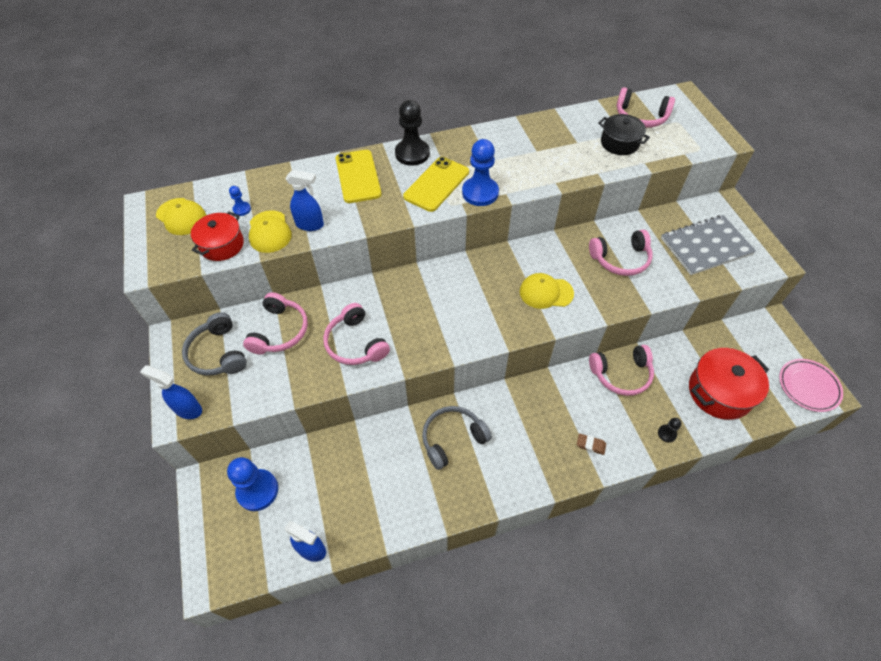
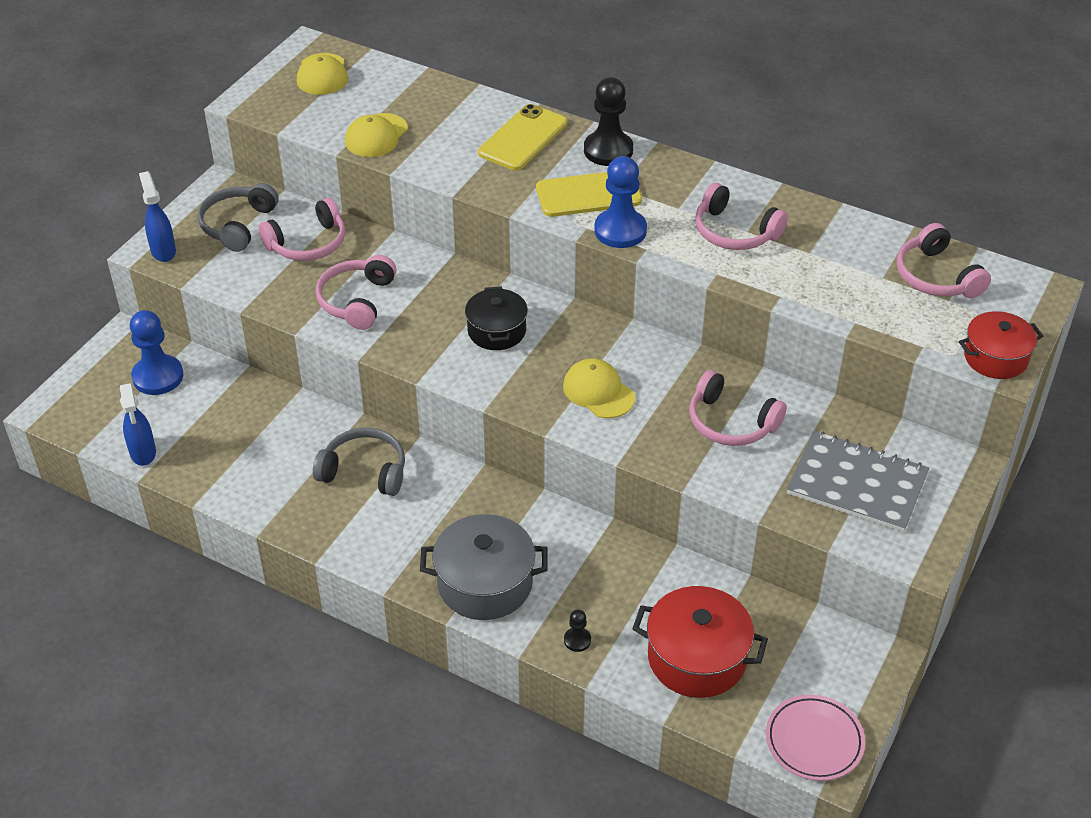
camera: 45 degrees right, 10 degrees down
(222, 245) = (323, 121): red pot -> red pot (995, 357)
(242, 209) = (379, 101): blue pawn -> none
(310, 225) = (418, 153): blue spray bottle -> none
(590, 445) = (485, 583): brown eraser -> grey pot
(619, 143) = (859, 285): black pot -> black pot (496, 331)
(621, 374) = (612, 555): pink headphones -> pink headphones (734, 232)

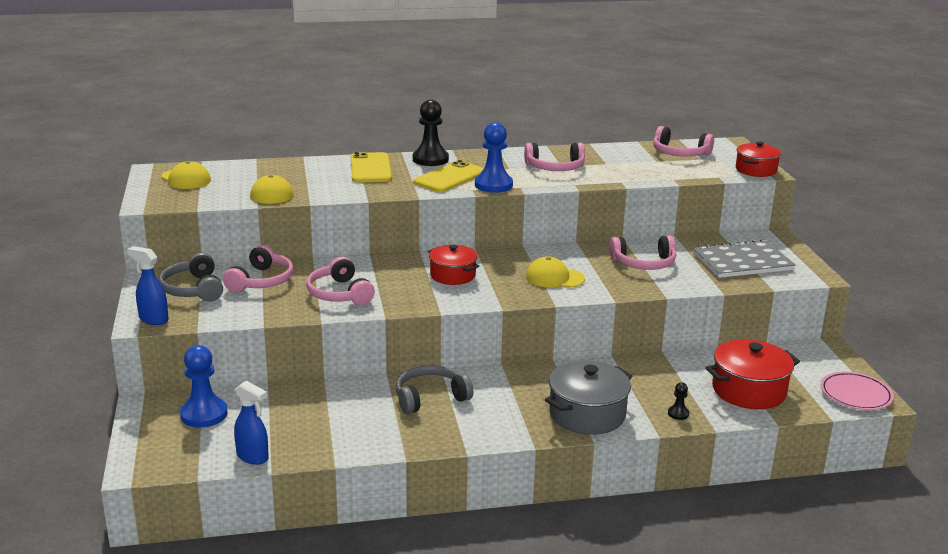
camera: 40 degrees left, 20 degrees down
(496, 331) = (452, 275): black pot -> red pot

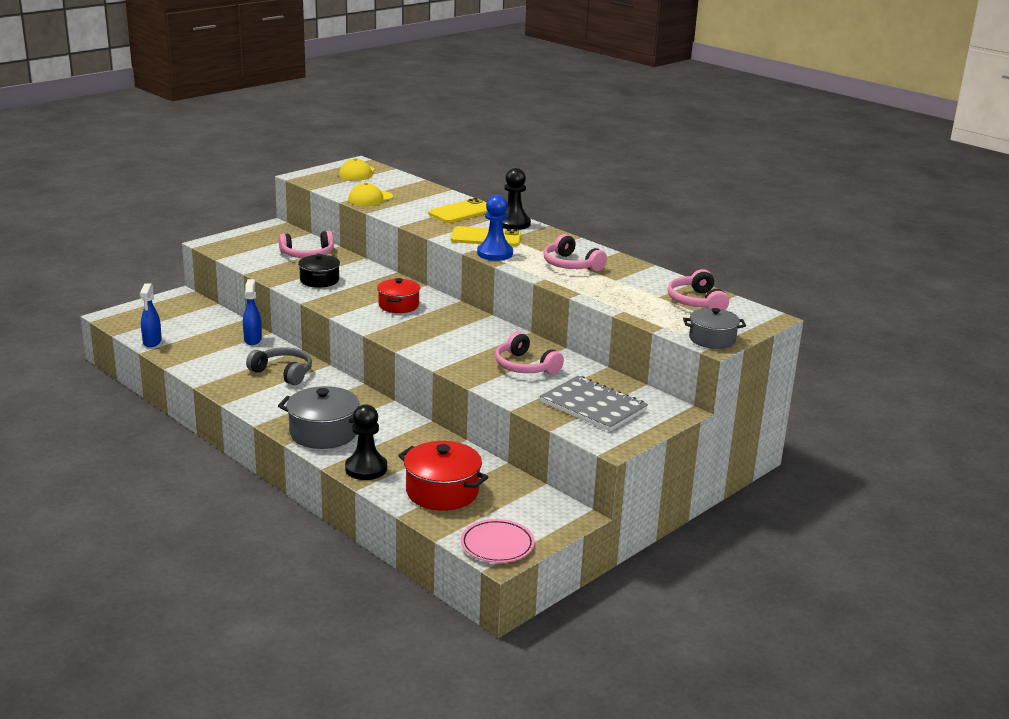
camera: 55 degrees right, 0 degrees up
(153, 319) = (217, 244): blue spray bottle -> blue spray bottle (253, 339)
(193, 289) = (271, 241): grey headphones -> none
(204, 414) = (186, 314): blue pawn -> none
(339, 294) = (319, 280): pink headphones -> black pot
(554, 278) = (445, 339): yellow cap -> none
(678, 413) = (366, 468): black pawn -> black pawn, size x2.14
(756, 170) = (712, 339): red pot -> grey pot

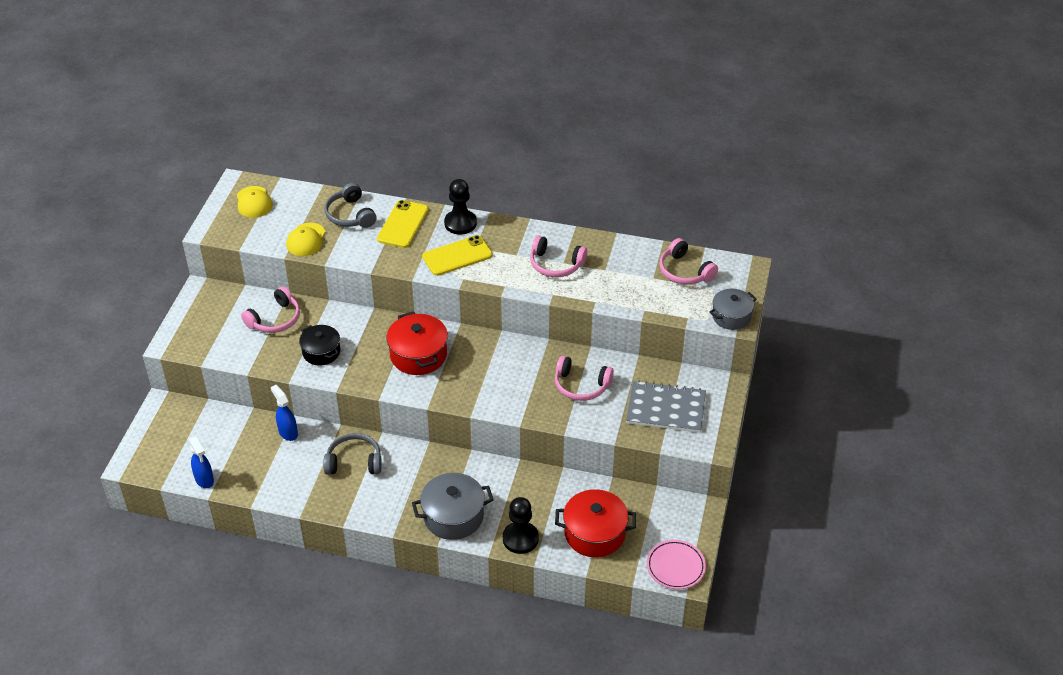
camera: 30 degrees left, 20 degrees up
(398, 305) = (418, 355): red pot -> red pot, size x1.50
(425, 197) = (350, 215): none -> grey headphones
(495, 253) = (485, 277): blue pawn -> none

